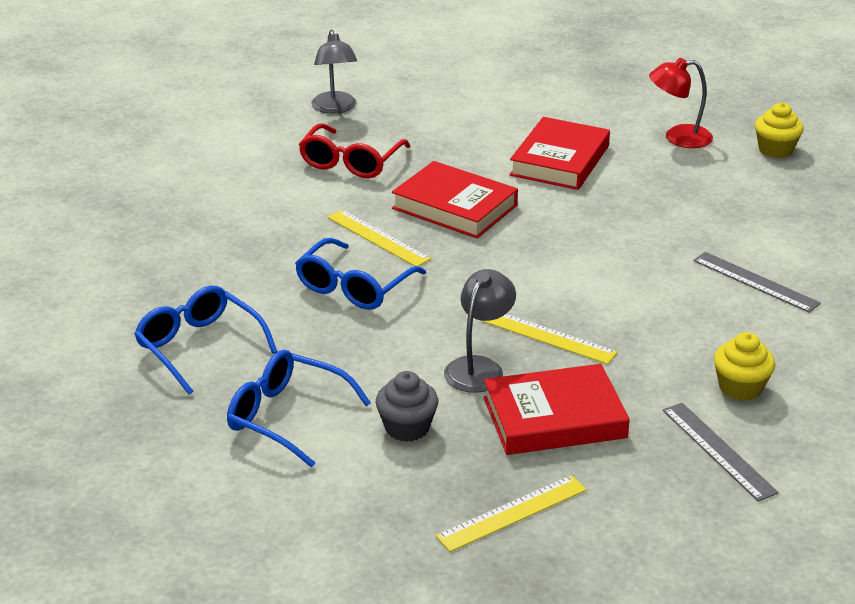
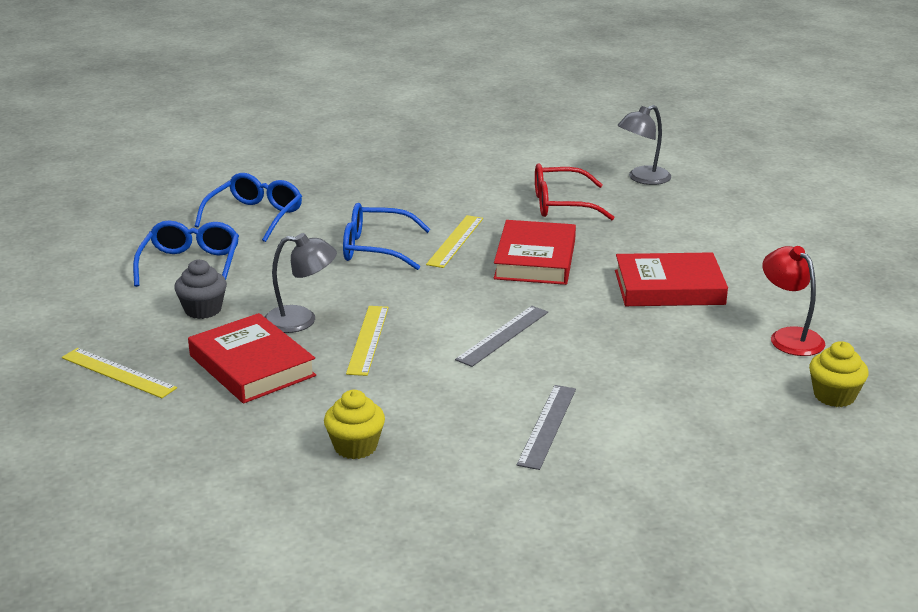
camera: 65 degrees right, 5 degrees down
(718, 450) = (250, 451): grey ruler -> grey ruler (503, 335)

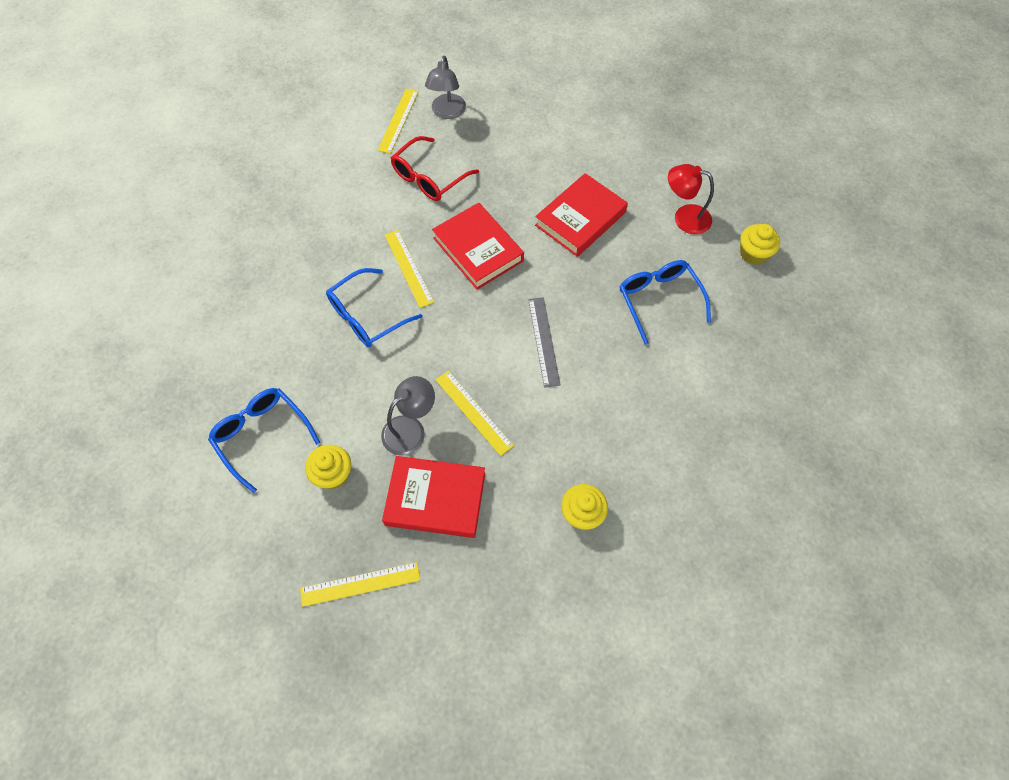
camera: 45 degrees left, 35 degrees up
(203, 310) = (333, 474): grey cupcake -> yellow cupcake
(255, 216) = (239, 345): blue glasses -> blue glasses (659, 300)
(547, 426) = (655, 402): grey ruler -> none
(589, 165) = (398, 120): none -> yellow ruler

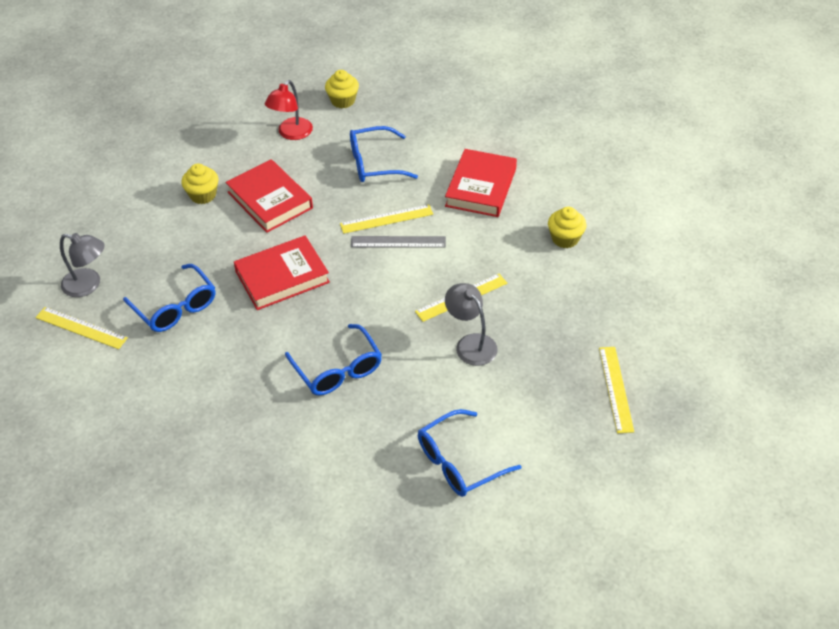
camera: 80 degrees left, 15 degrees down
(333, 474) = (508, 404): yellow cupcake -> yellow cupcake (203, 195)
(408, 268) = (288, 333): yellow ruler -> yellow ruler (386, 219)
(429, 178) = (176, 307): red glasses -> blue glasses
(435, 499) = (542, 331): red book -> red book (481, 187)

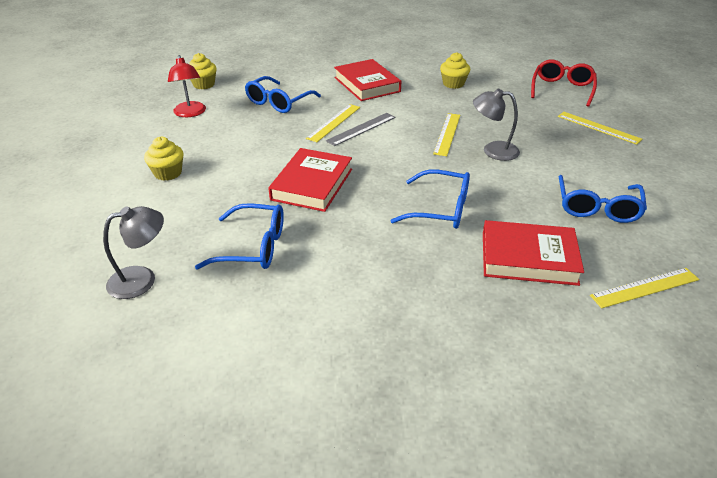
camera: 45 degrees left, 10 degrees down
(81, 328) = (181, 312): yellow ruler -> yellow ruler (645, 287)
(270, 200) = (231, 151): red book -> red book (528, 258)
(667, 318) = (562, 89): none -> red glasses

